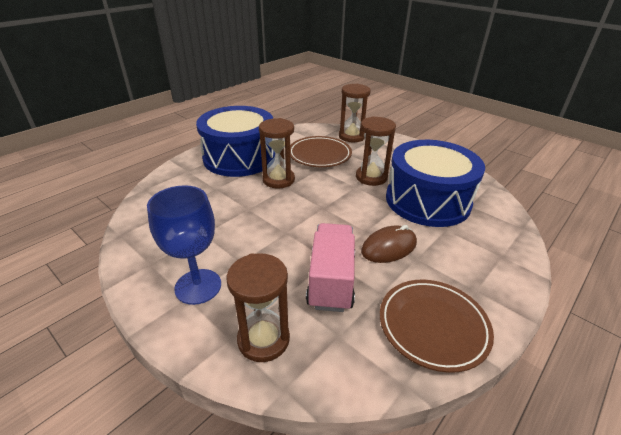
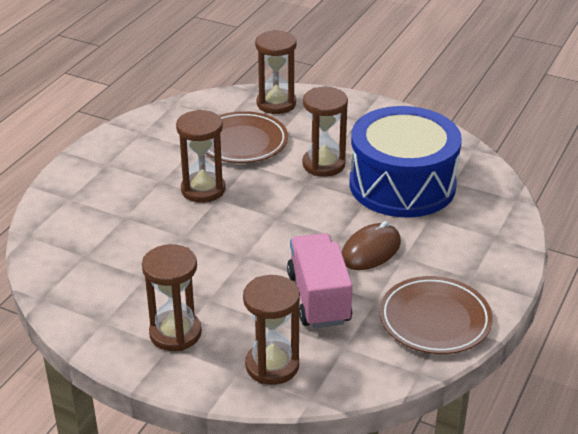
camera: 15 degrees left, 0 degrees up
(198, 286) = (175, 333): blue goblet -> brown hourglass
(239, 157) = (131, 166): blue drum -> none

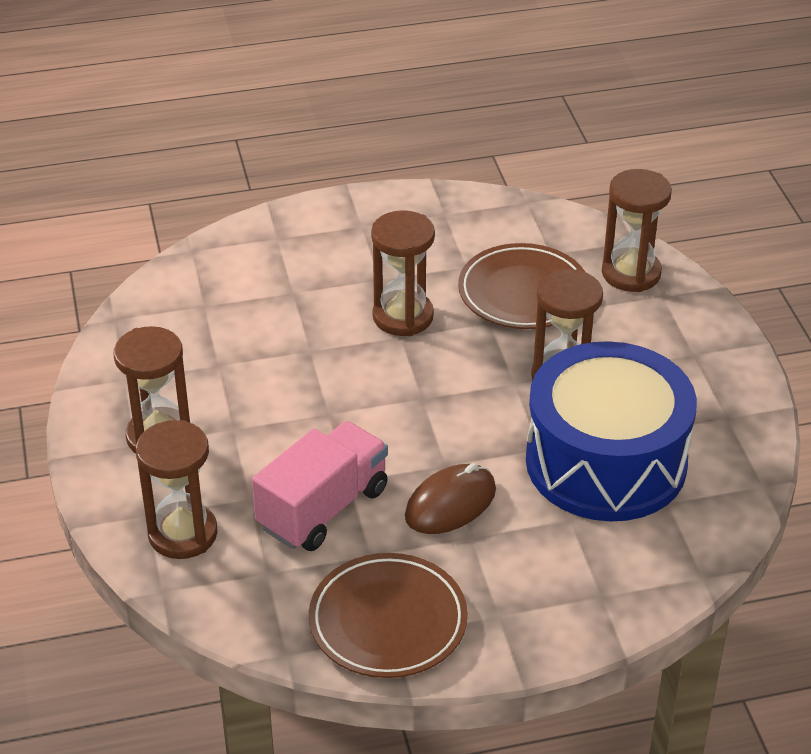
camera: 50 degrees right, 5 degrees up
(370, 250) = (450, 503): brown mouse -> brown mouse turned 45 degrees counterclockwise

